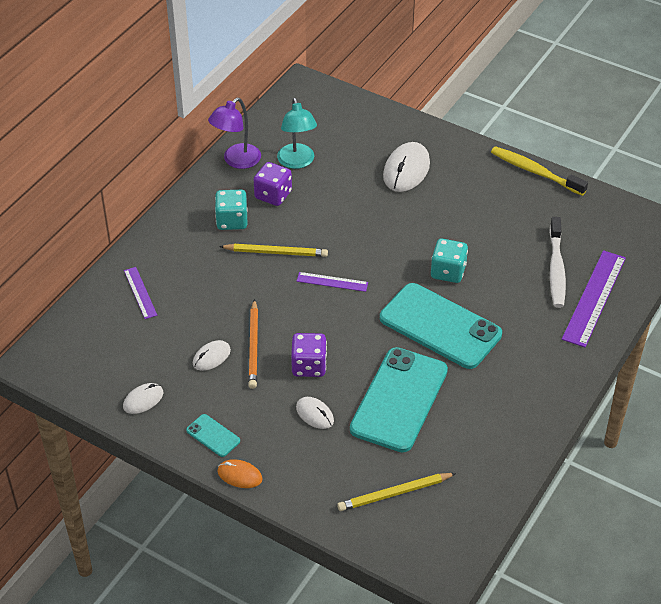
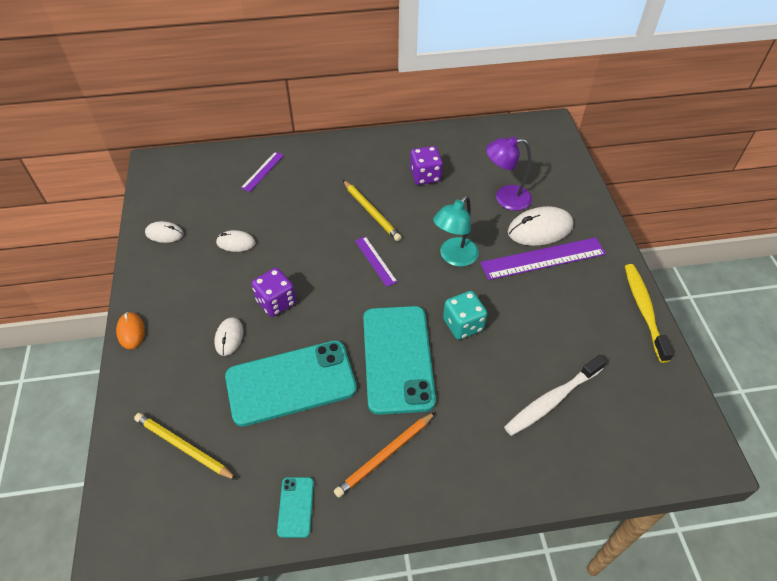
camera: 50 degrees right, 5 degrees up
(213, 436) = (159, 291): turquoise phone -> turquoise phone (295, 507)
(232, 221) = (376, 172): turquoise dice -> none
(236, 161) = (435, 139): purple lamp -> purple lamp (505, 198)
(253, 346) = (267, 258): orange pencil -> orange pencil (385, 455)
(297, 162) = (472, 167): turquoise lamp -> turquoise lamp (454, 257)
(594, 298) = (550, 454): purple ruler -> purple ruler (543, 258)

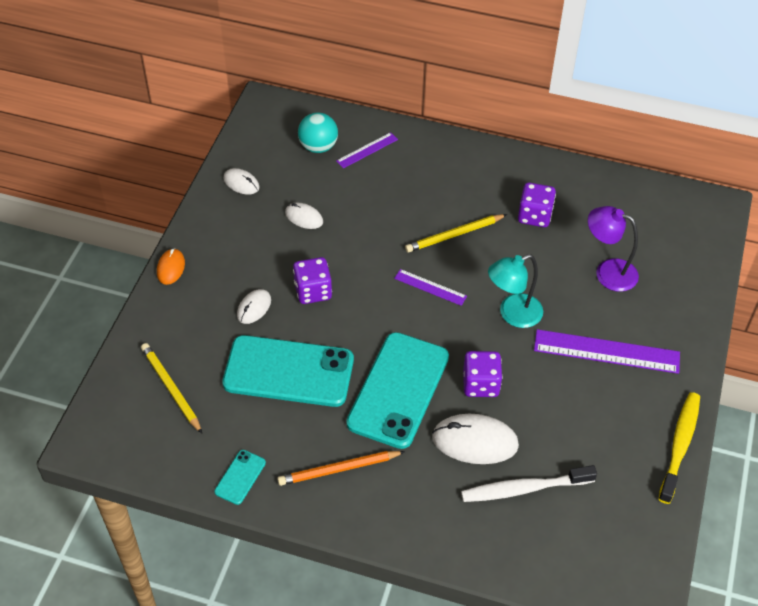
camera: 25 degrees right, 0 degrees up
(219, 182) = (318, 147): none -> turquoise ball
(371, 212) = (454, 235): yellow pencil -> yellow pencil turned 75 degrees clockwise
(375, 261) = (430, 287): purple ruler -> purple ruler turned 60 degrees counterclockwise
(463, 325) = (480, 384): turquoise dice -> purple dice
(540, 229) = (624, 320): white mouse -> white mouse (475, 441)

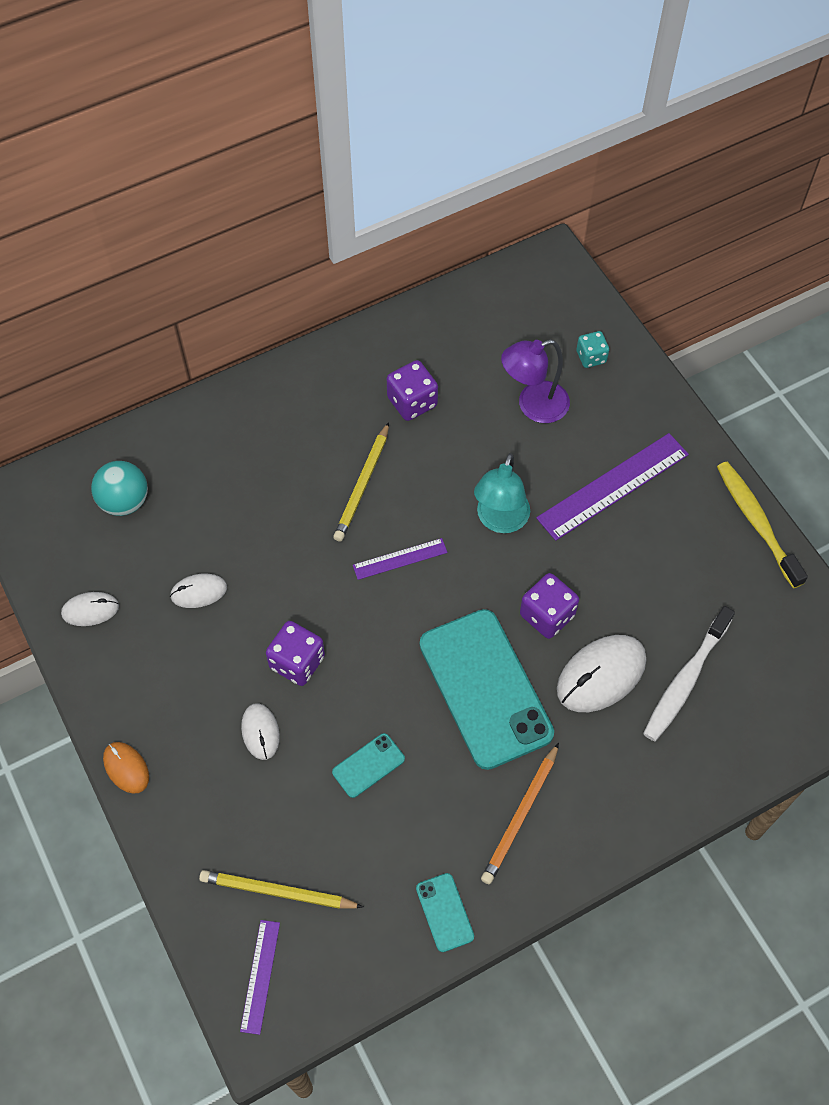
camera: 45 degrees left, 10 degrees up
(288, 371) = (368, 765): turquoise phone -> turquoise phone, size x0.43
(367, 150) = (179, 464): purple ruler -> purple ruler (260, 976)
(678, 274) = (591, 357): none -> turquoise dice

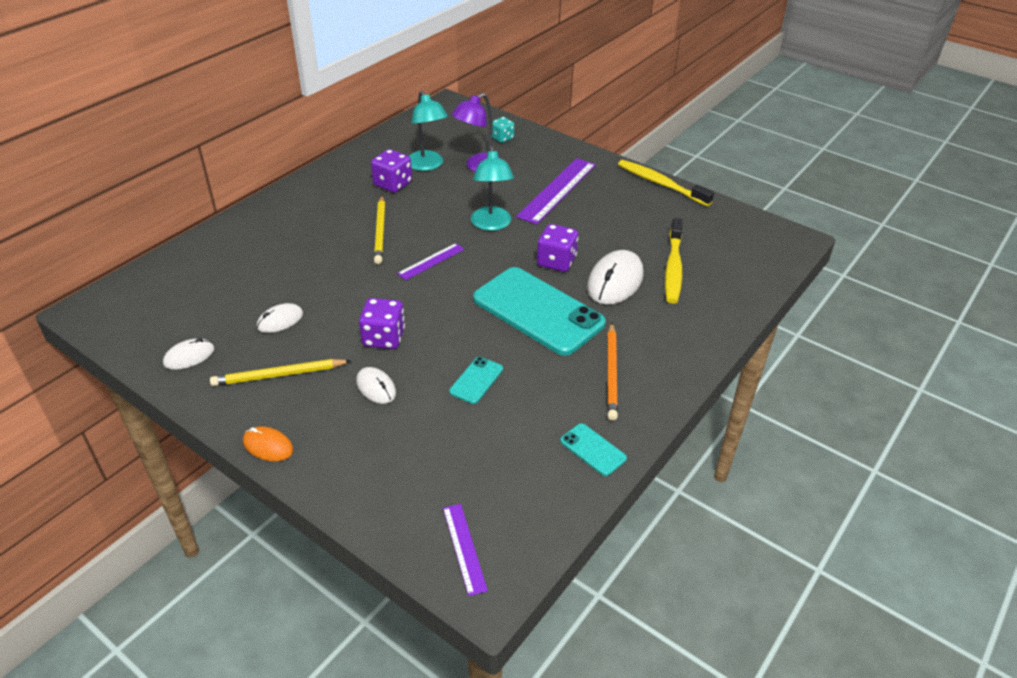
camera: 25 degrees left, 20 degrees down
(124, 501) = (191, 286): turquoise ball -> none
(278, 891) = (447, 484): yellow pencil -> yellow pencil (279, 375)
(470, 380) = (427, 165): none -> turquoise lamp
(685, 680) = (673, 268): white toothbrush -> yellow toothbrush

